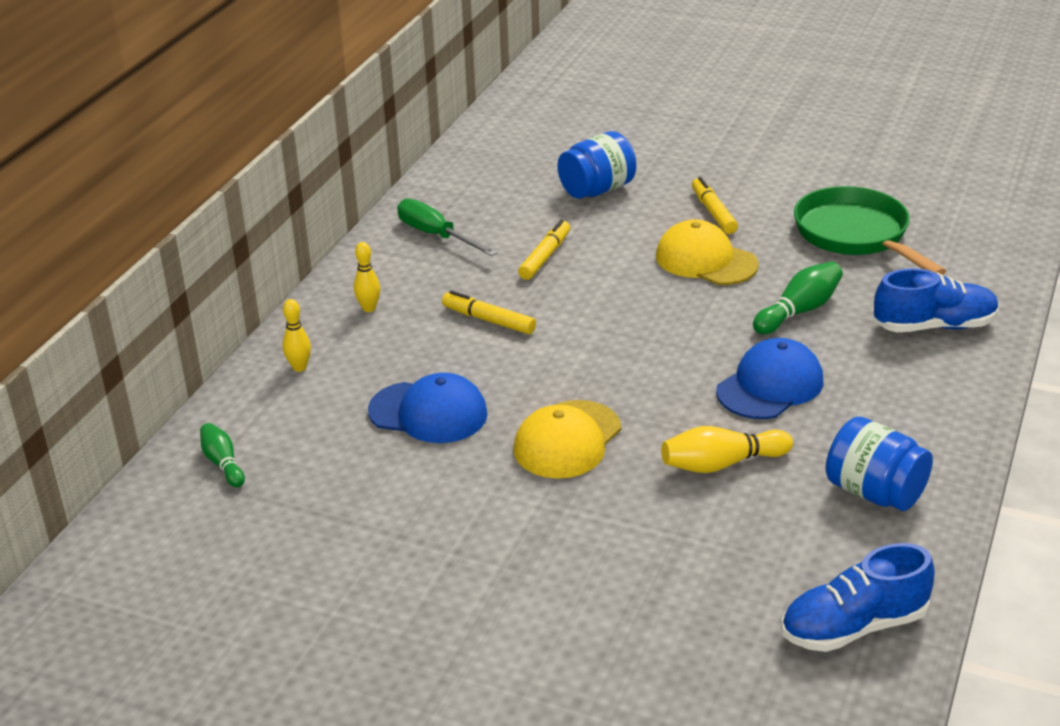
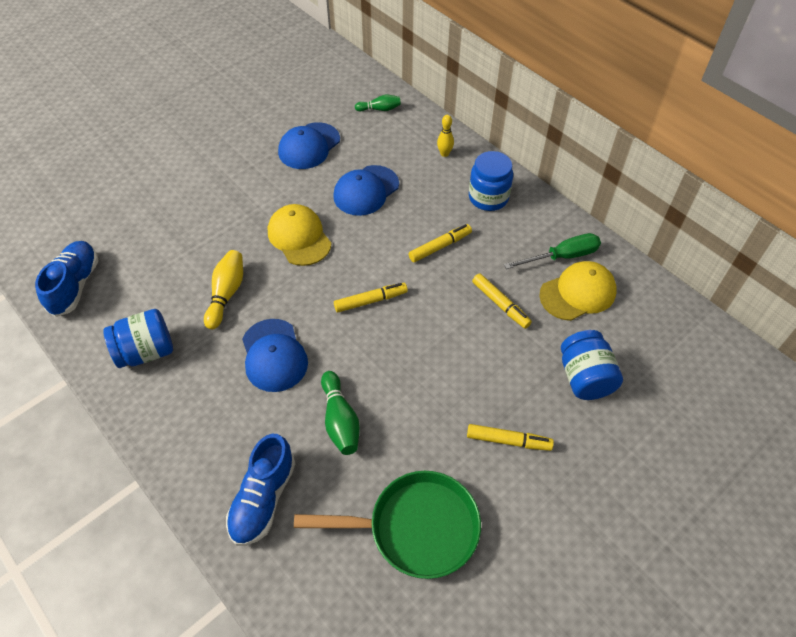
camera: 115 degrees right, 20 degrees up
(365, 506) = (309, 146): none -> blue cap
(369, 308) = (488, 197): yellow bowling pin -> blue jar
(622, 344) = (370, 301): none -> yellow marker
(706, 260) = (440, 397): yellow cap -> yellow cap (578, 293)

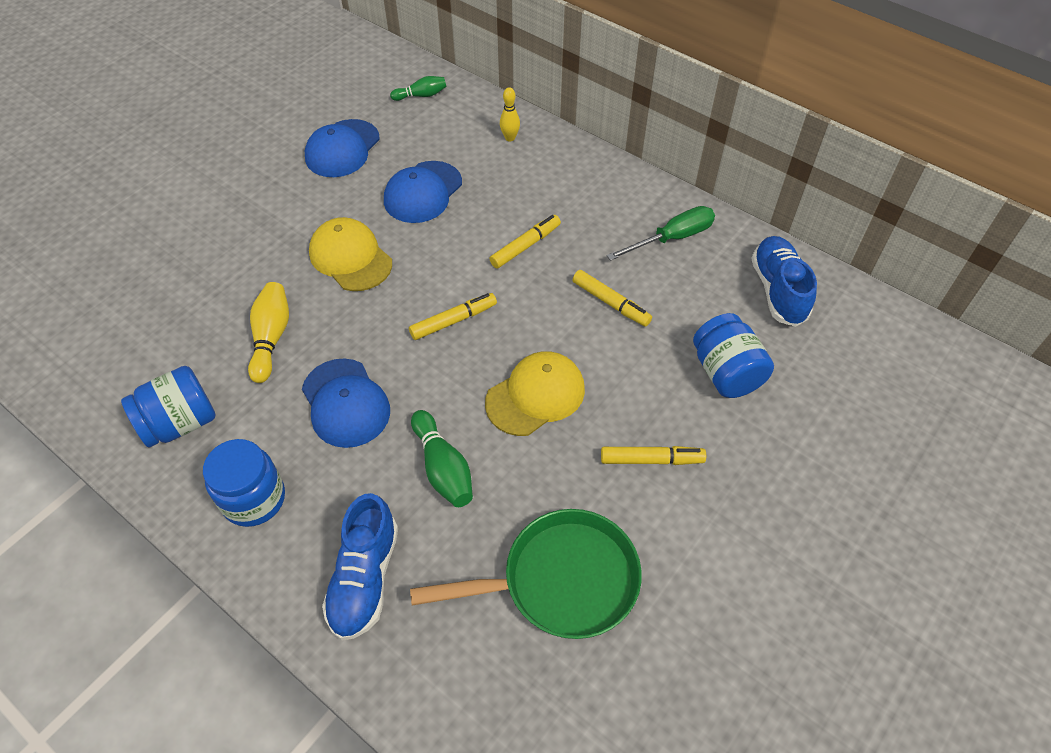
camera: 10 degrees left, 0 degrees up
(75, 285) = (71, 355): blue shoe -> blue shoe (778, 290)
(488, 197) = (572, 182): blue jar -> blue jar (254, 499)
(578, 293) = (698, 277): yellow cap -> yellow cap (535, 395)

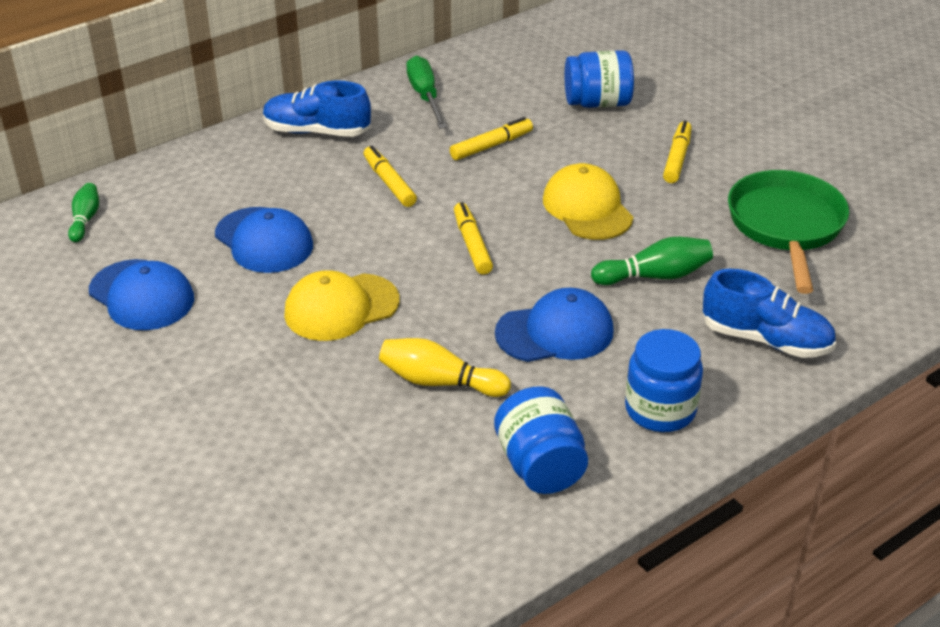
camera: 75 degrees left, 15 degrees down
(510, 138) = (213, 166): yellow bowling pin -> none
(778, 290) = (516, 58): blue shoe -> blue shoe (317, 131)

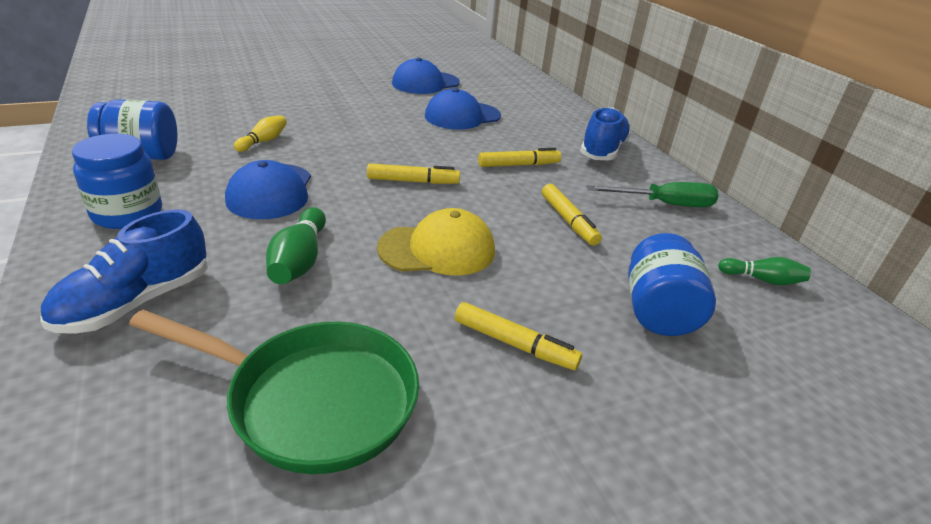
camera: 100 degrees right, 5 degrees down
(85, 220) = (509, 79): green bowling pin -> green bowling pin (762, 280)
(341, 307) = (371, 126): yellow cap -> none
(439, 382) = (263, 141): yellow bowling pin -> yellow bowling pin, size x0.66

